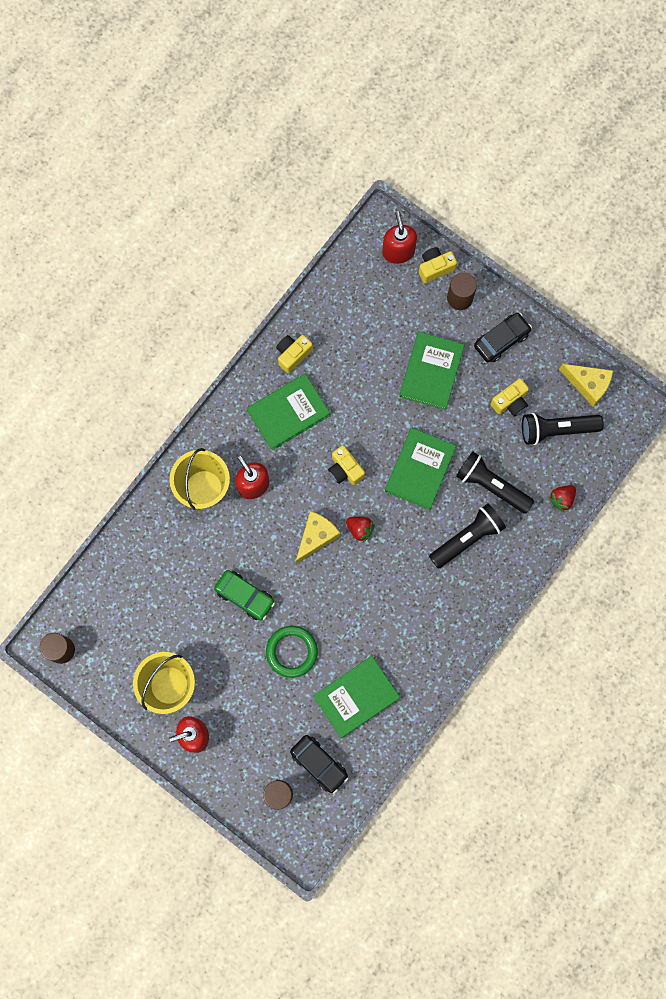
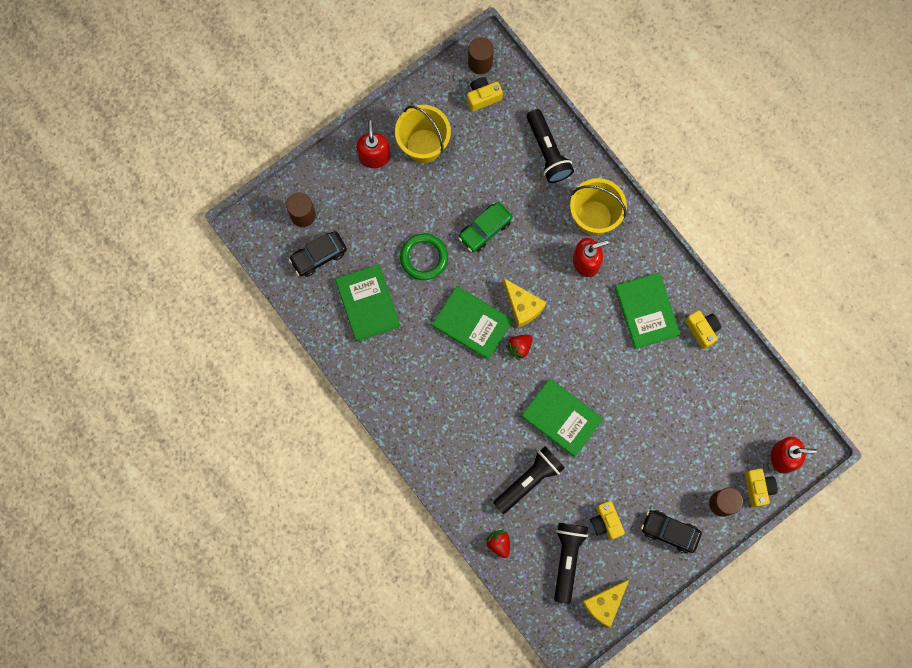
camera: 105 degrees right, 0 degrees up
(345, 470) = (579, 349): yellow camera -> yellow camera (483, 97)
(431, 372) = (654, 455): green book -> green book (472, 323)
(467, 538) = (485, 443): black flashlight -> black flashlight (547, 151)
(501, 340) = (669, 532): black car -> black car turned 135 degrees clockwise

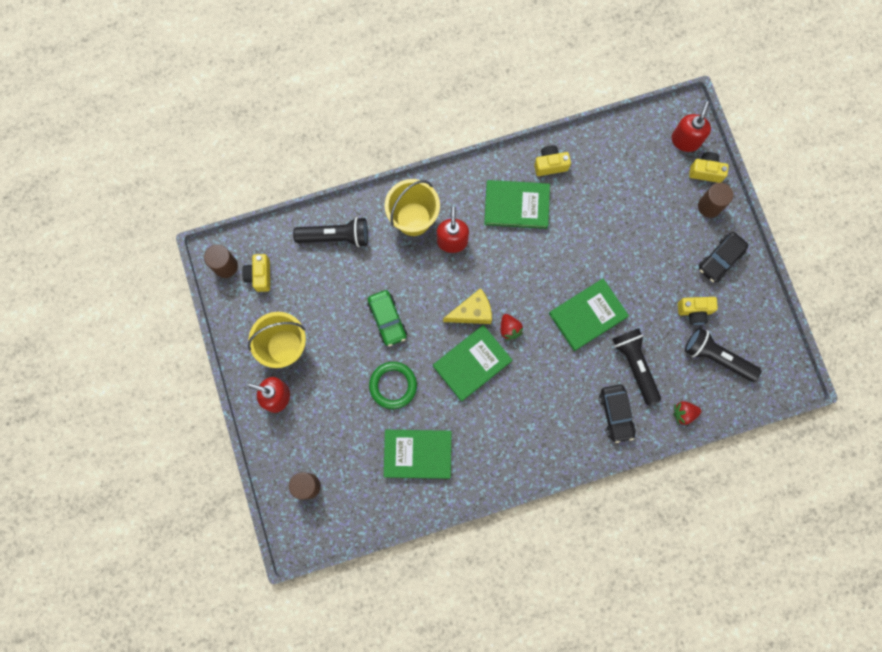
camera: 70 degrees left, 0 degrees up
(318, 256) = (354, 485): black car -> black car (616, 414)
(604, 603) = (766, 339): yellow cheese -> none

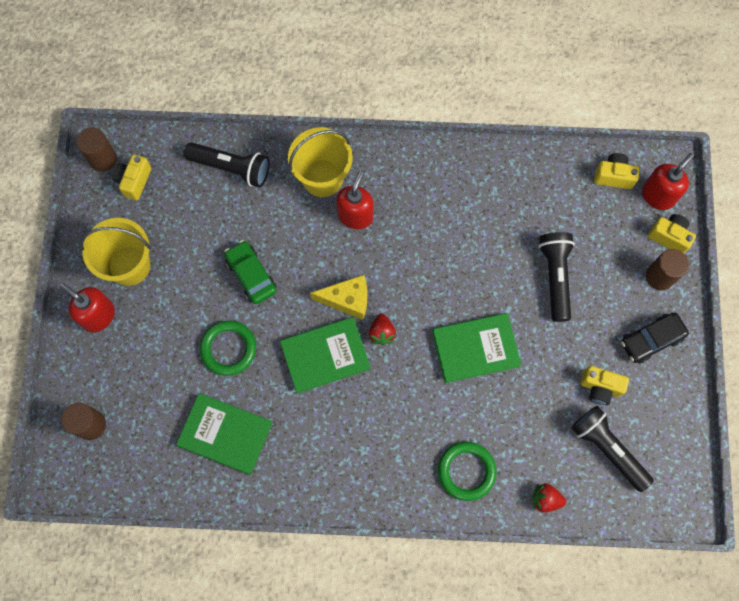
camera: 20 degrees right, 5 degrees down
(387, 320) = (251, 275): green car -> green car turned 150 degrees clockwise
(516, 205) = (441, 202): green book -> none
(550, 164) = (495, 171): yellow camera -> yellow camera (613, 176)
(616, 414) = (466, 471): black car -> green ring
(635, 365) = (509, 424): black flashlight -> black flashlight (555, 277)

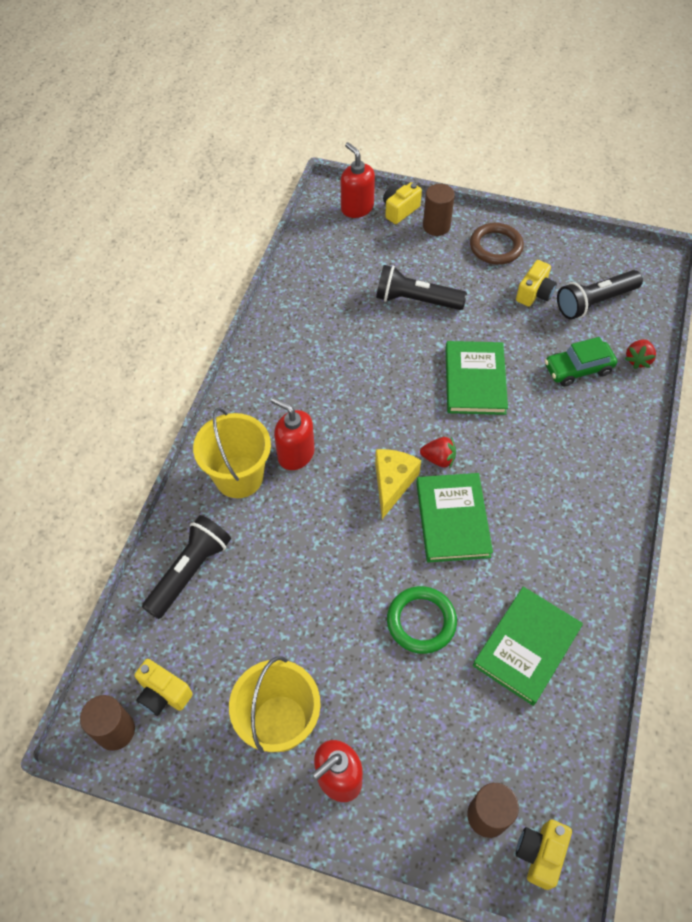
camera: 75 degrees left, 15 degrees down
(251, 275) = (335, 577): green car -> green car (578, 369)
(466, 471) = (602, 417): green ring -> none
(613, 176) = (327, 233): yellow camera -> yellow camera (540, 854)
(651, 340) = (496, 247): black car -> brown ring

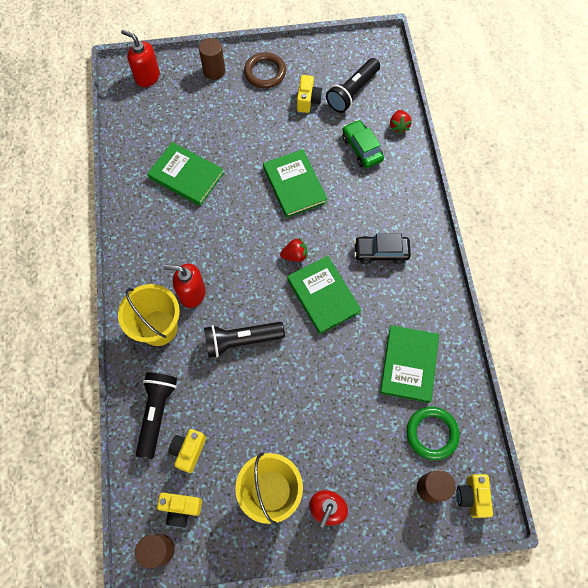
camera: 25 degrees left, 10 degrees up
(350, 325) = (186, 176): none -> green book
(392, 483) = (271, 286): yellow cheese -> none
(400, 210) = (181, 67): yellow camera -> yellow camera (188, 451)
(416, 300) = (226, 137): black flashlight -> black flashlight (241, 340)
(421, 621) = (333, 378): green ring -> green ring (432, 433)
(549, 497) = (381, 252): none -> black car
(578, 369) = (361, 148): green car -> green car turned 105 degrees clockwise

